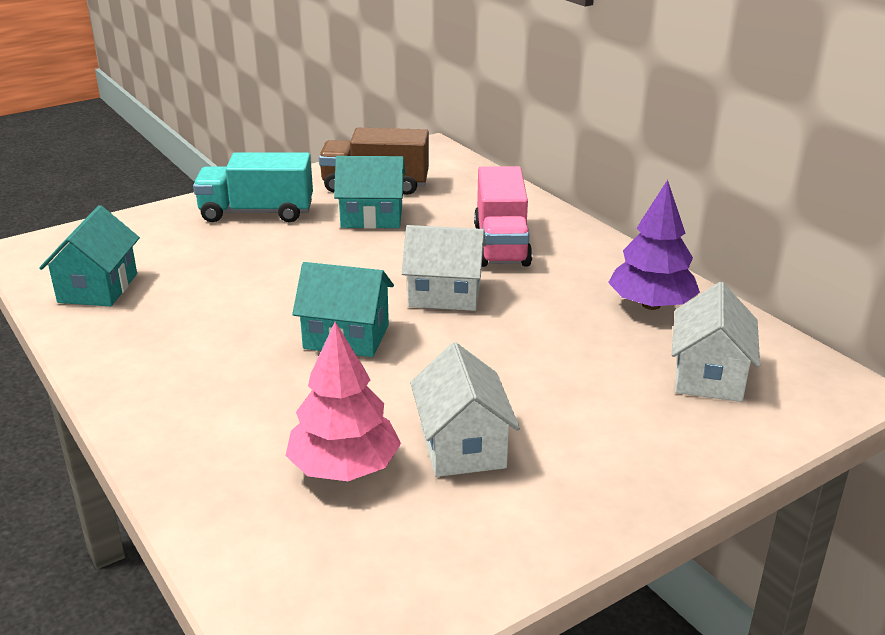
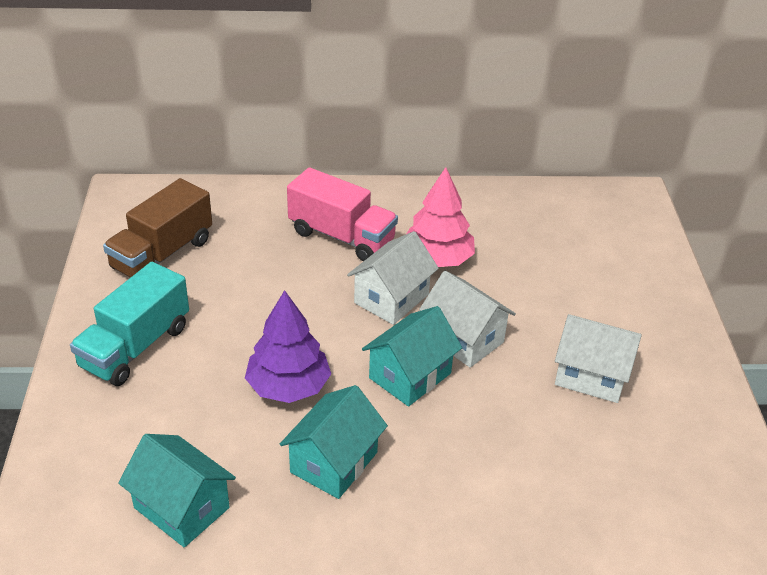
camera: 60 degrees left, 10 degrees up
(344, 468) = (580, 443): pink tree -> pink tree (437, 259)
(371, 217) = (222, 282): turquoise house -> turquoise house (334, 462)
(651, 305) = (488, 214): purple tree -> purple tree (288, 386)
(708, 376) = (587, 236): white house -> white house (464, 339)

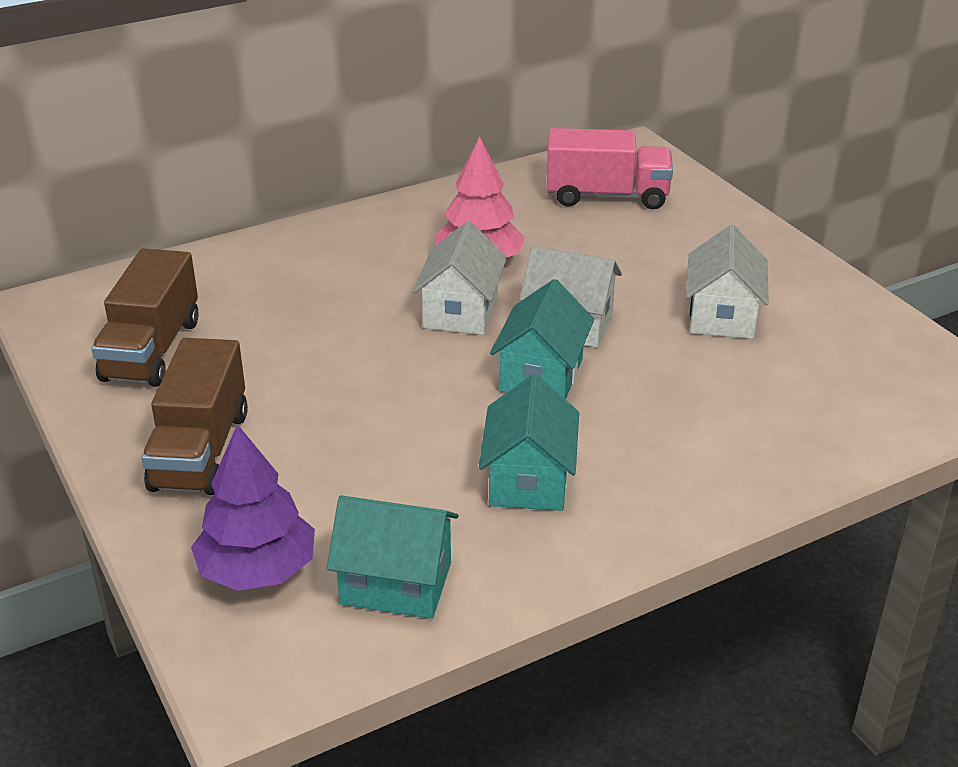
camera: 25 degrees left, 5 degrees down
(135, 347) = (200, 450): turquoise truck -> brown truck
(288, 386) = (417, 428): purple tree -> purple tree (257, 570)
(341, 236) = (355, 271): pink truck -> pink truck (607, 196)
(591, 376) = (722, 316): white house -> white house turned 75 degrees counterclockwise

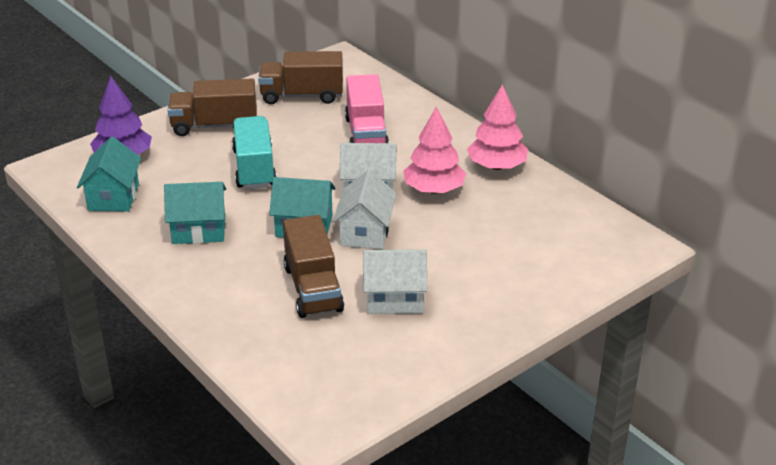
camera: 80 degrees right, 0 degrees up
(362, 413) = (254, 168): none -> turquoise truck
(438, 211) = (497, 166): none -> pink tree
(607, 196) = (553, 237): pink truck -> pink truck (366, 134)
(695, 378) = (313, 288): none -> brown truck

